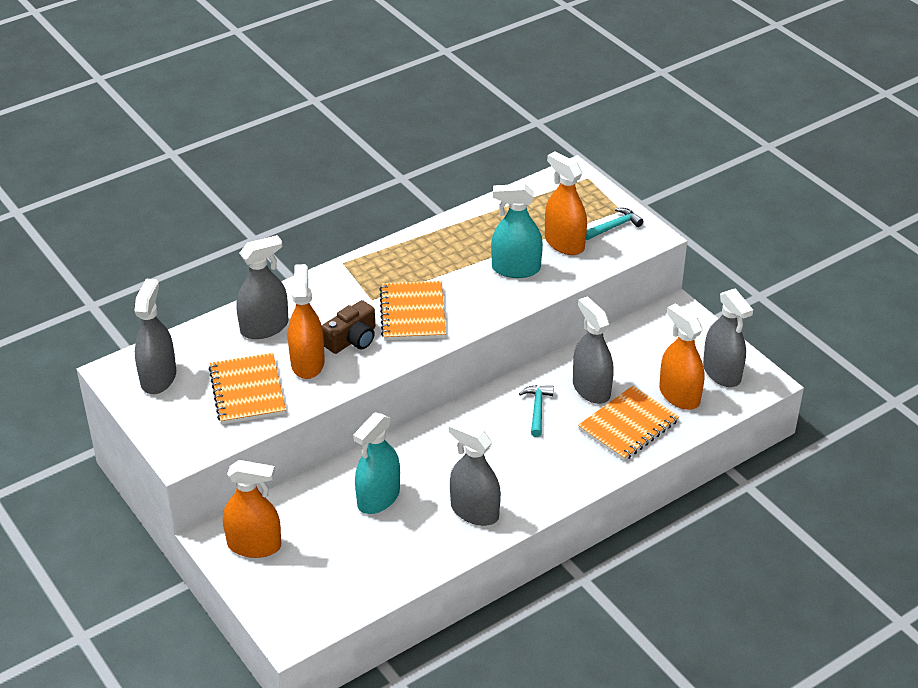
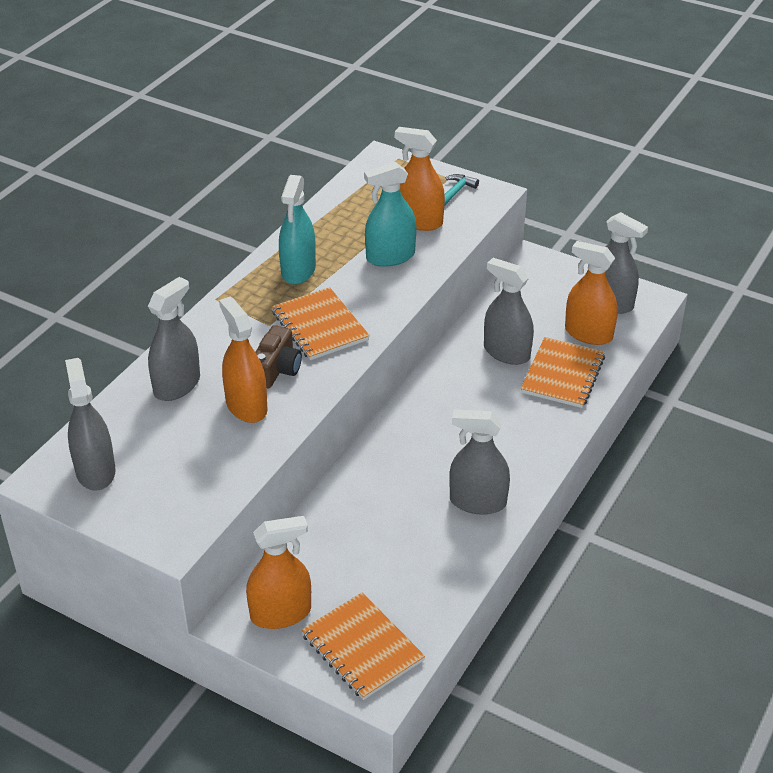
camera: 25 degrees left, 0 degrees up
(247, 391) = (202, 453): orange notebook -> orange notebook (362, 648)
(378, 498) = (376, 521): turquoise spray bottle -> turquoise spray bottle (298, 270)
(537, 409) = (470, 386): turquoise hammer -> none

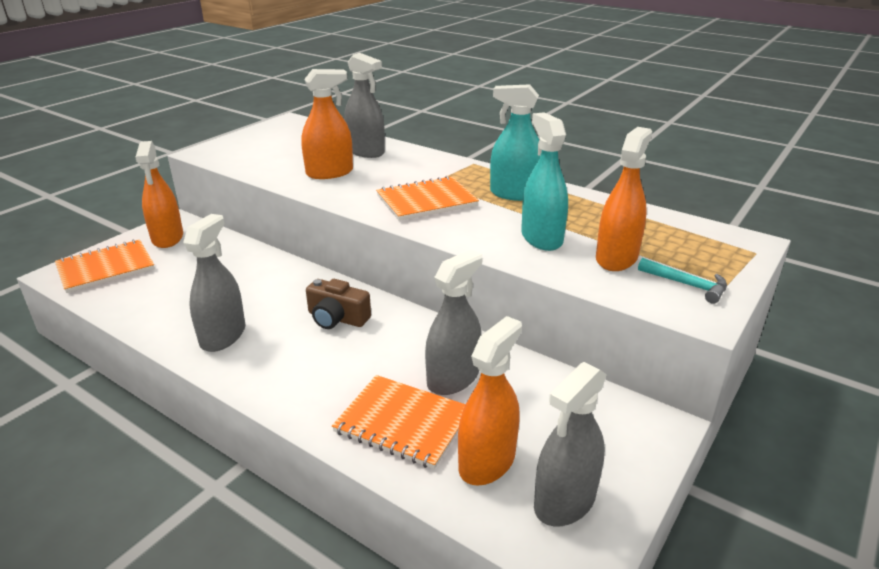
camera: 95 degrees right, 10 degrees down
(95, 471) = (288, 132): grey spray bottle -> none
(276, 369) = (371, 183): brown camera -> brown camera (337, 318)

